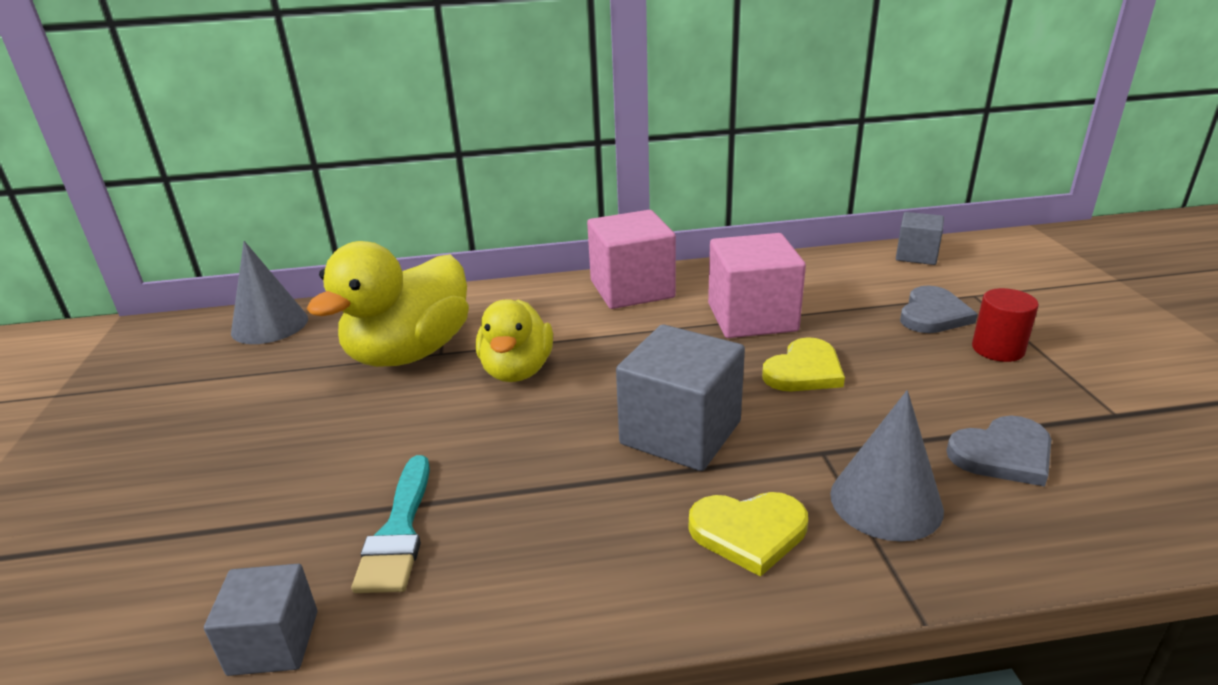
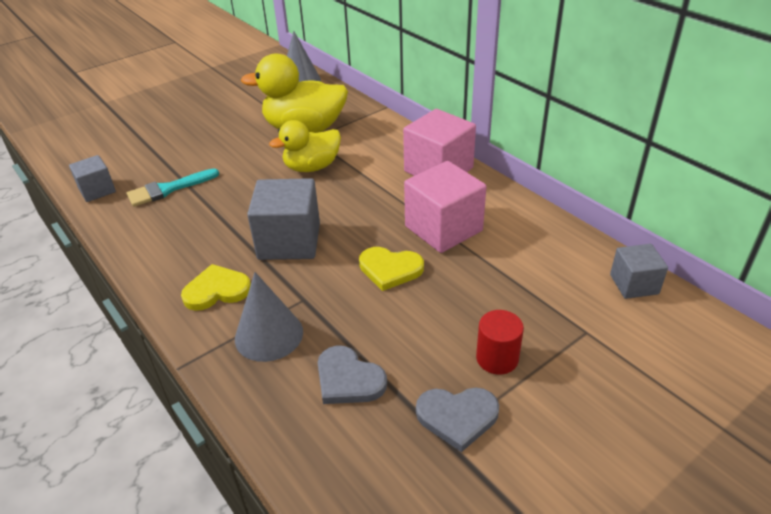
camera: 60 degrees right, 10 degrees up
(749, 532) = (217, 290): yellow heart -> yellow heart turned 105 degrees clockwise
(933, 314) = (526, 313): grey heart -> grey heart (457, 417)

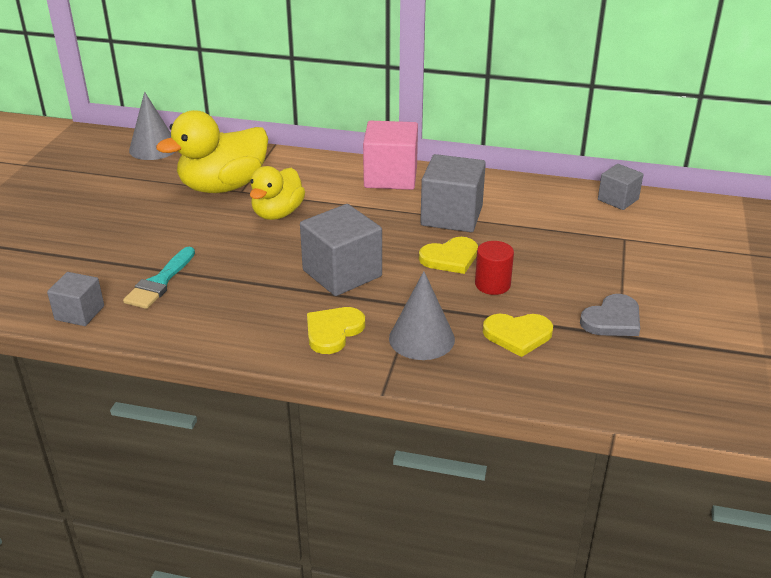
camera: 40 degrees left, 5 degrees down
(348, 379) = (517, 335): grey heart -> yellow heart
(443, 228) = (451, 216): pink cube -> grey cube
(497, 358) = (593, 277): red cylinder -> red cylinder (492, 284)

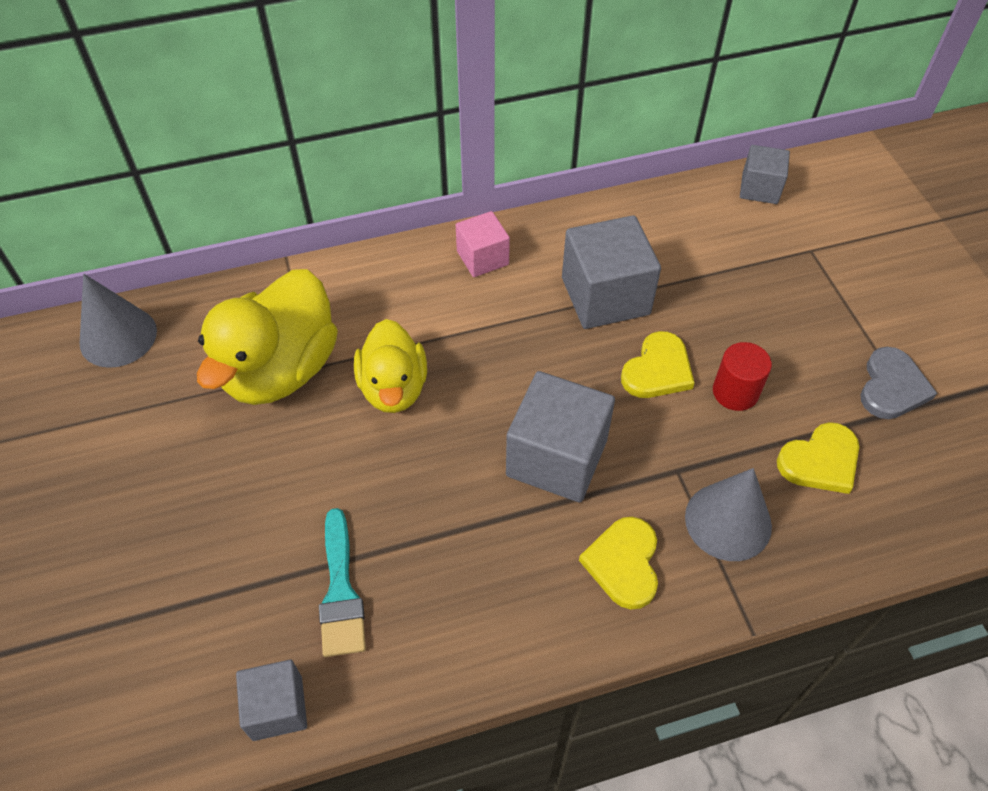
camera: 30 degrees left, 20 degrees up
(390, 177) = (482, 258): pink cube -> pink cube, size x0.58

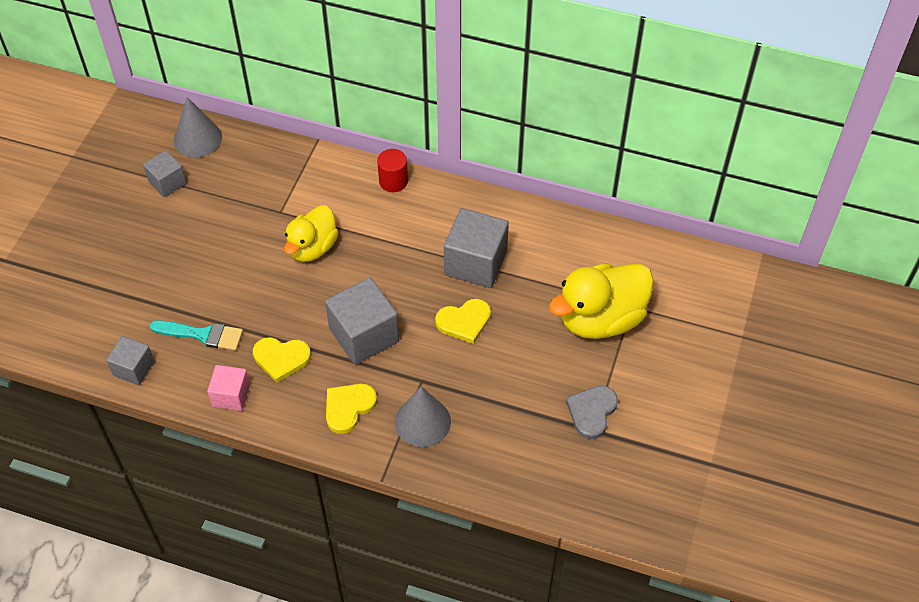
camera: 35 degrees right, 0 degrees up
(281, 370) = (263, 204): yellow duck -> yellow duck (600, 319)
(341, 591) = (202, 335): turquoise brush -> turquoise brush turned 105 degrees counterclockwise
(482, 258) = (426, 200): pink cube -> pink cube (231, 395)
(735, 392) = (496, 360): red cylinder -> red cylinder (393, 181)
(759, 188) = (640, 250): grey cube -> grey cube (167, 182)
(820, 461) = (505, 424): yellow heart -> yellow heart (281, 358)
(892, 387) = (592, 412): grey heart -> grey heart turned 150 degrees clockwise

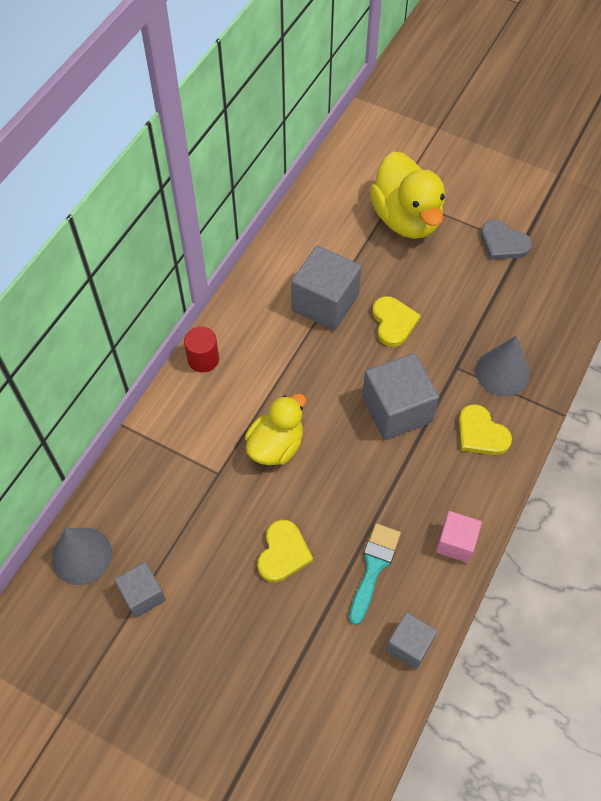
camera: 80 degrees left, 5 degrees up
(281, 358) = (415, 489): yellow heart -> yellow heart (283, 553)
(312, 248) = (276, 445): yellow duck -> yellow duck turned 90 degrees counterclockwise

